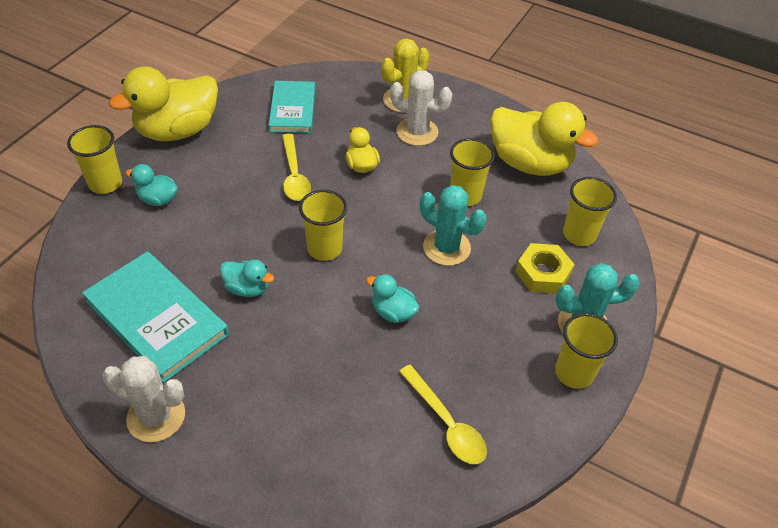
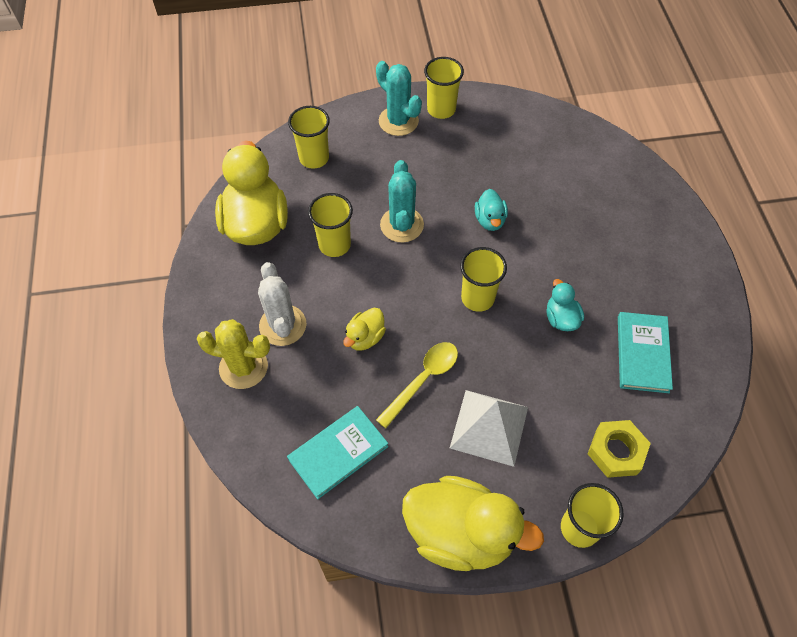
camera: 125 degrees left, 10 degrees up
(156, 318) = (642, 353): turquoise book -> turquoise book, size x0.66
(156, 416) = (696, 289): white cactus -> none
(158, 199) = (551, 463): turquoise duck -> none
(220, 186) = (489, 427): none -> white pyramid
(446, 423) = (538, 148): yellow spoon -> none
(543, 273) = (373, 160): yellow nut -> yellow nut (616, 451)

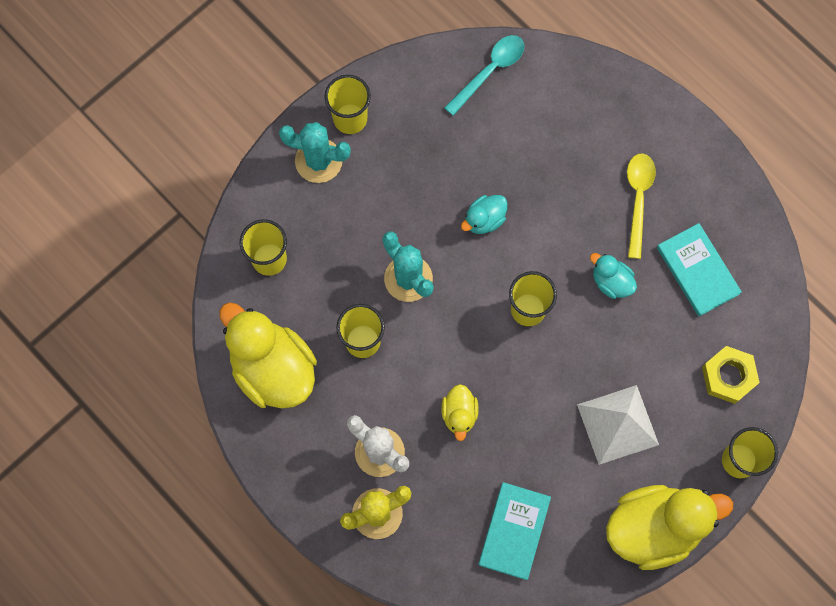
camera: 35 degrees left, 15 degrees up
(423, 380) = (536, 419): yellow spoon -> yellow spoon (638, 199)
(490, 220) = (484, 219): turquoise duck -> turquoise duck turned 90 degrees clockwise
(566, 134) = (489, 71): none -> turquoise spoon

